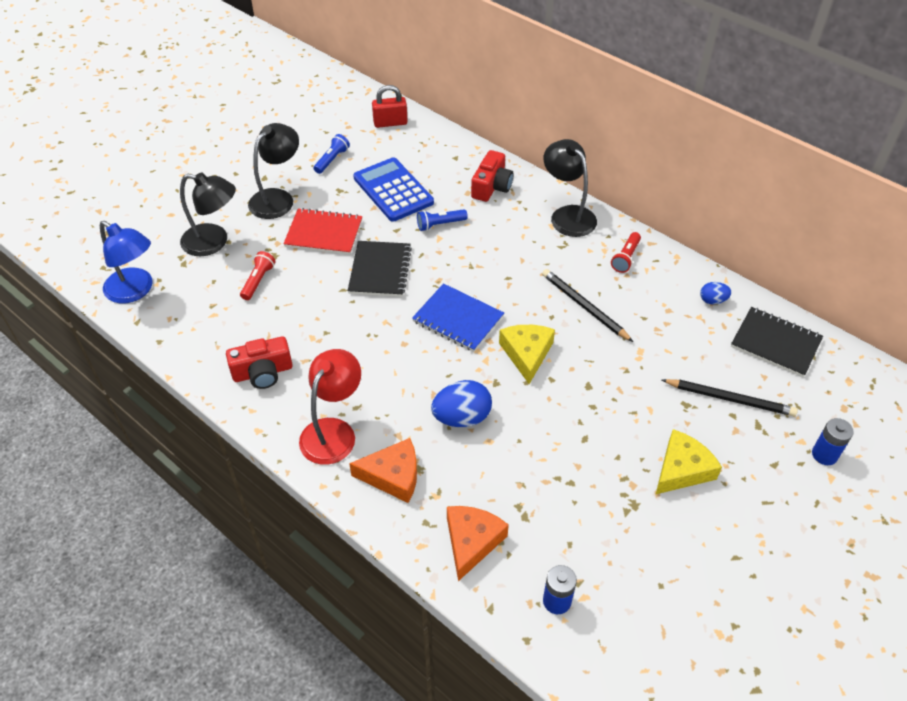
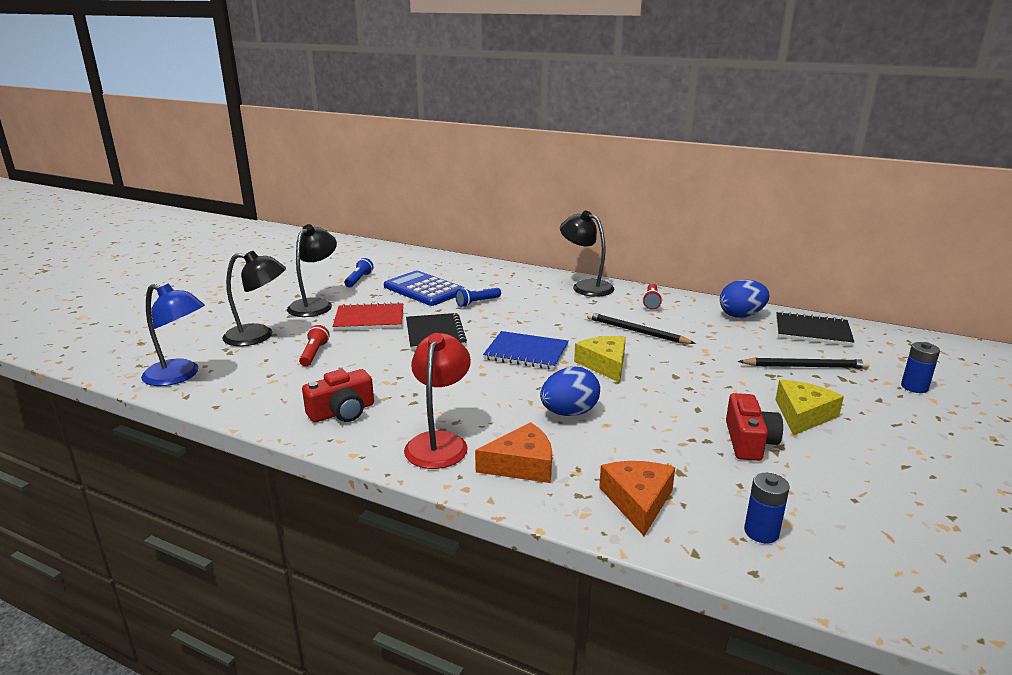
camera: 15 degrees left, 25 degrees down
(390, 123) = (403, 257): red padlock -> none
(491, 186) = (511, 279): red camera -> red camera (749, 441)
(712, 300) = (741, 315): blue egg -> blue egg, size x1.84

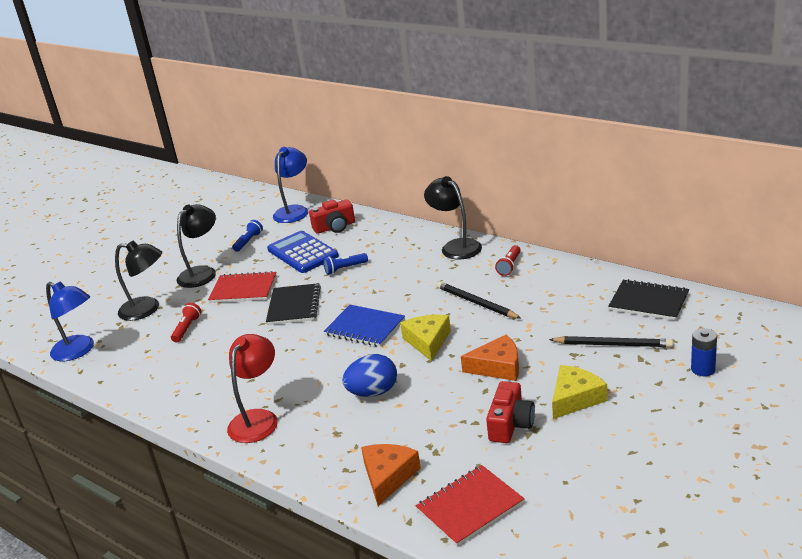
camera: 15 degrees right, 5 degrees up
(342, 412) = (193, 388): red camera -> red camera (335, 227)
(399, 257) = (294, 211): none -> blue lamp
(522, 465) = (313, 441): orange cheese -> orange cheese (497, 367)
(741, 315) = (589, 282): blue egg -> none
(761, 532) = (470, 507): blue battery -> red notebook

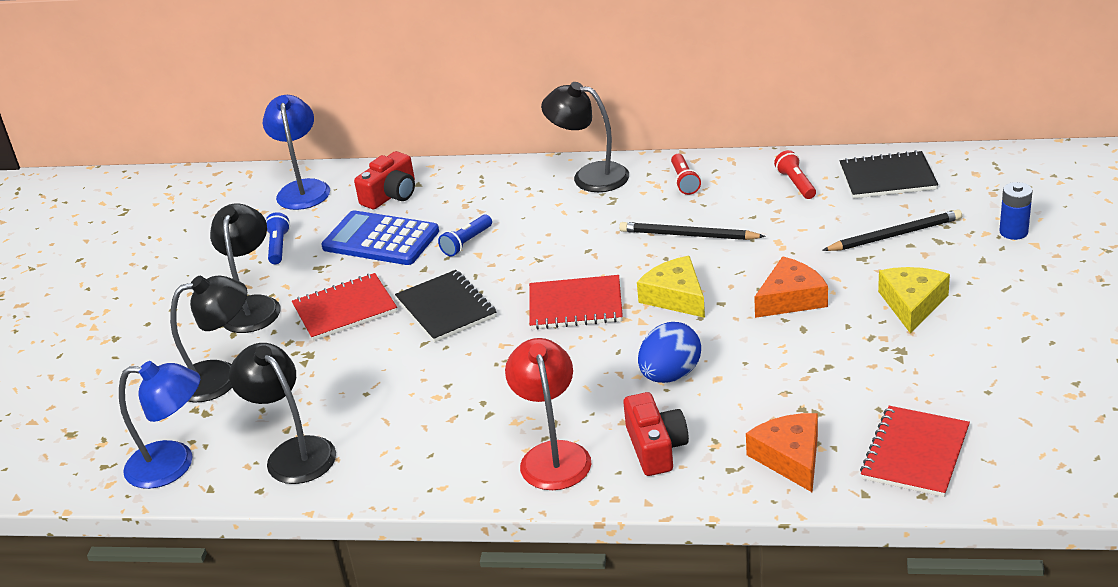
camera: 30 degrees left, 5 degrees up
(136, 365) = (293, 453): none -> black lamp
(187, 328) = (317, 383): red flashlight -> red flashlight (796, 184)
(365, 327) = (575, 305): blue notebook -> red notebook
(510, 424) = (870, 354): red camera -> red camera (656, 447)

